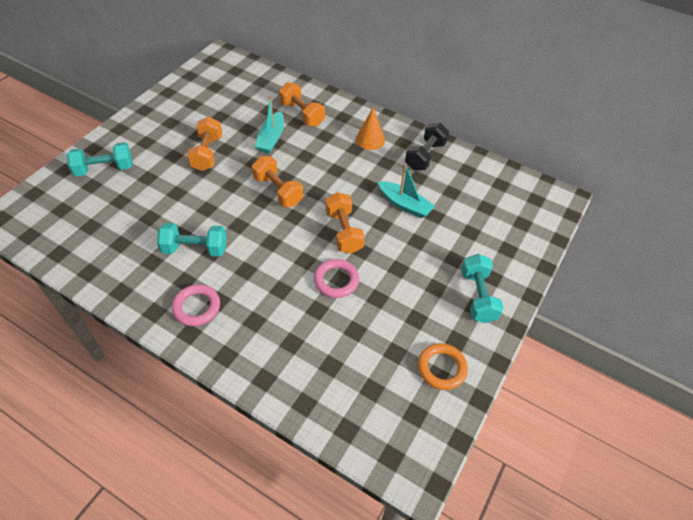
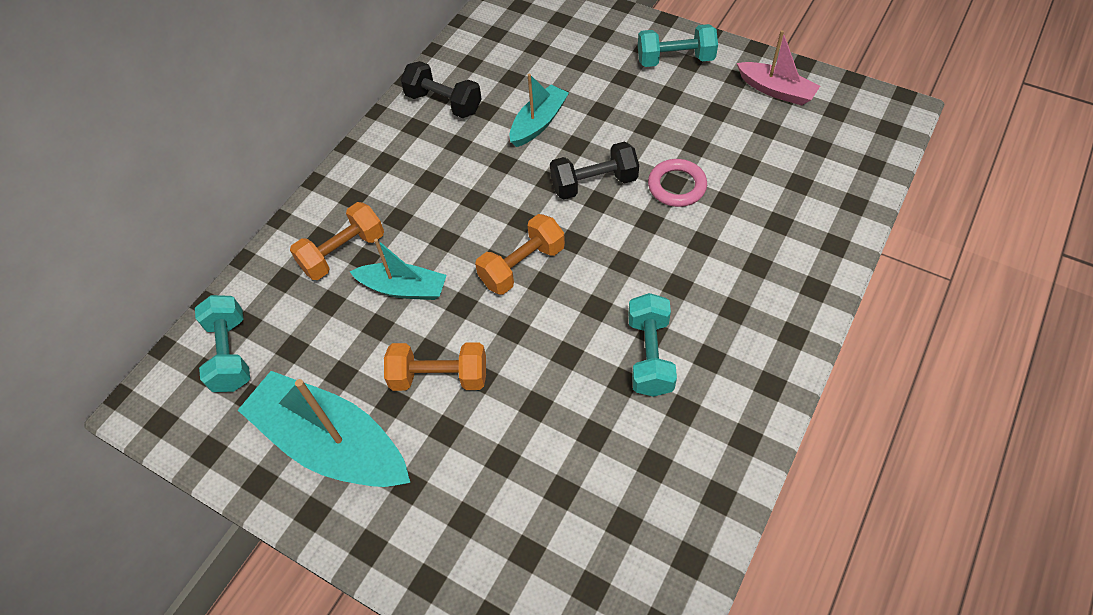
camera: 85 degrees left, 5 degrees up
(104, 169) = (483, 542): turquoise dumbbell -> turquoise dumbbell (231, 353)
(179, 114) = (331, 443): none -> turquoise boat
(196, 307) = (751, 333): pink ring -> none
(343, 232) = (594, 183): orange dumbbell -> black dumbbell
(370, 139) = (408, 163): orange cone -> none
(441, 368) = (776, 90): orange ring -> pink boat

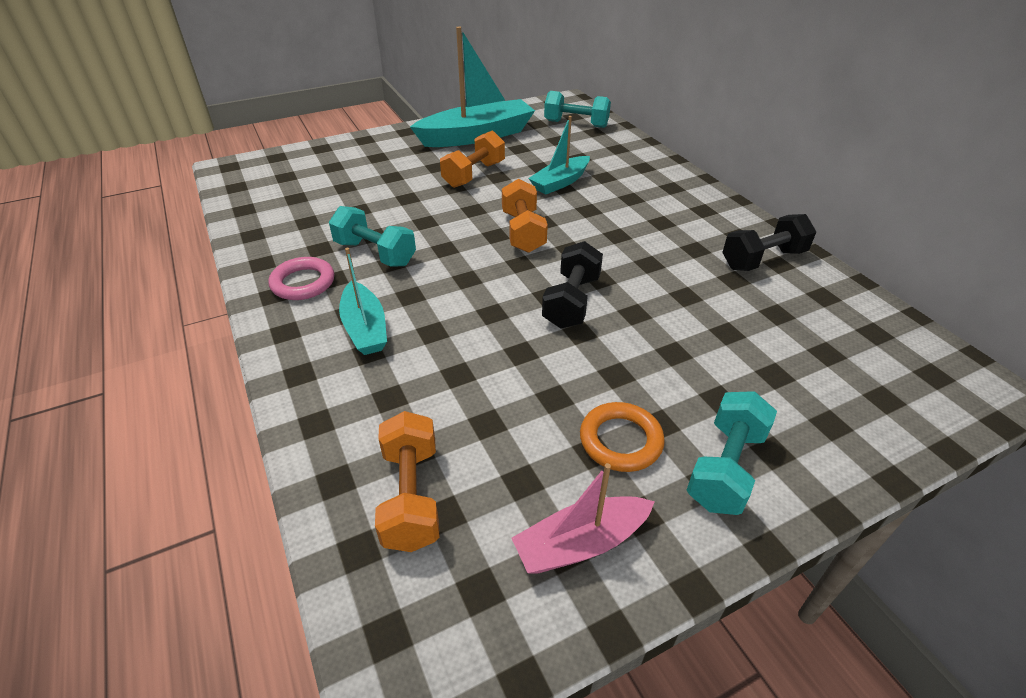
camera: 120 degrees right, 15 degrees down
(343, 253) = (618, 171): orange dumbbell -> orange dumbbell (411, 496)
(538, 123) = (687, 303): turquoise boat -> turquoise boat (365, 328)
(676, 186) = (513, 351): pink ring -> pink ring (303, 283)
(698, 103) = (620, 440): none -> orange ring

